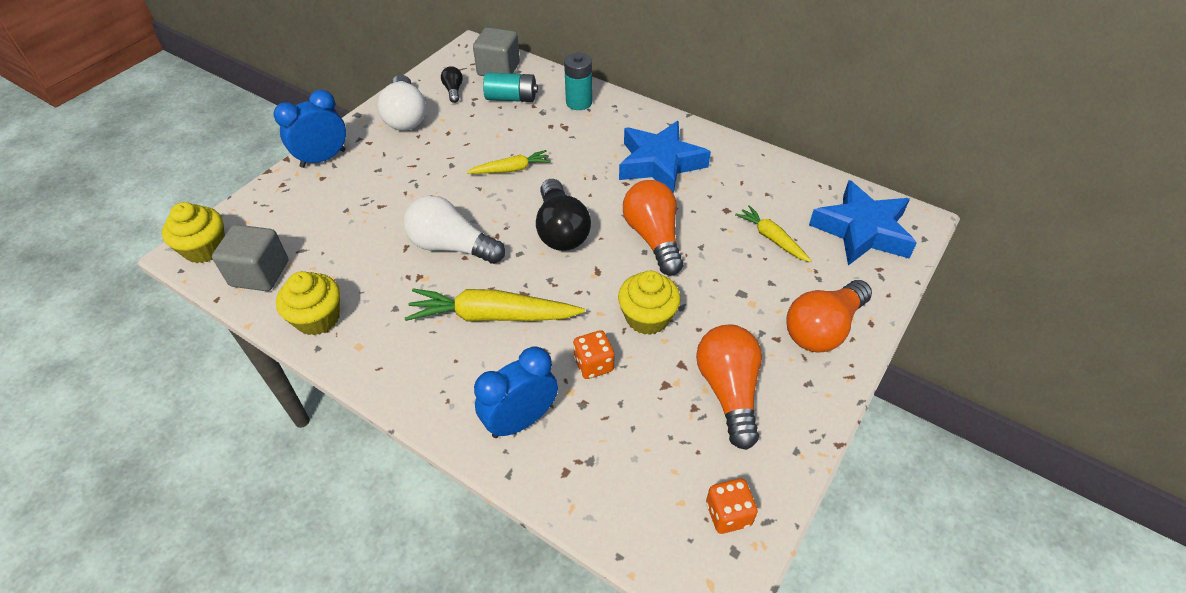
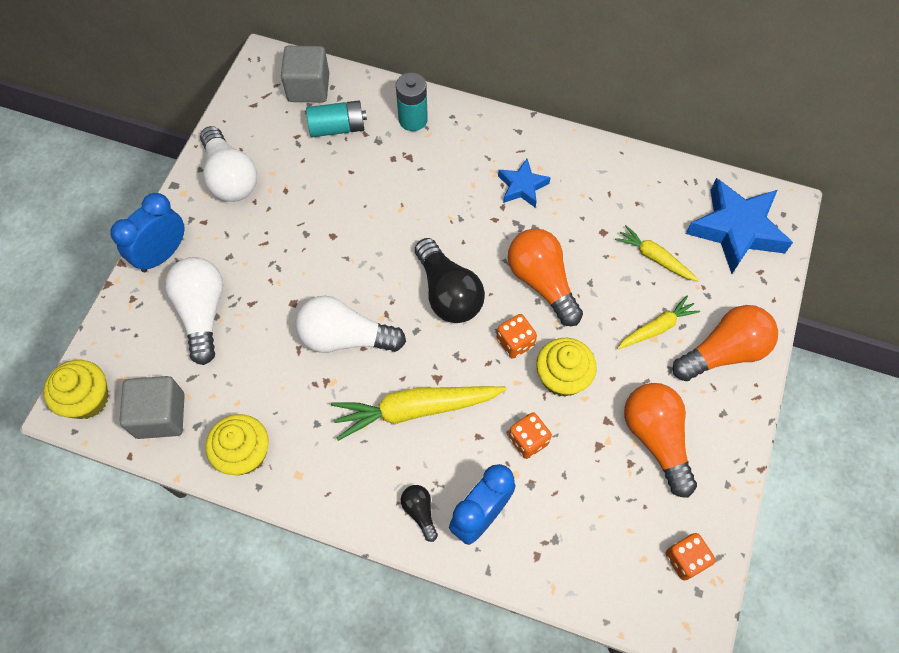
camera: 15 degrees left, 15 degrees up
(335, 205) = (202, 313): none -> white light bulb
(453, 90) = (269, 129): black light bulb -> black light bulb (420, 512)
(511, 169) = (371, 226): yellow carrot -> yellow carrot (656, 328)
(610, 280) = (515, 342): none -> orange dice
(660, 164) = (522, 186): blue star -> blue star, size x0.54
(823, 329) = (723, 352): orange light bulb -> orange light bulb turned 150 degrees counterclockwise

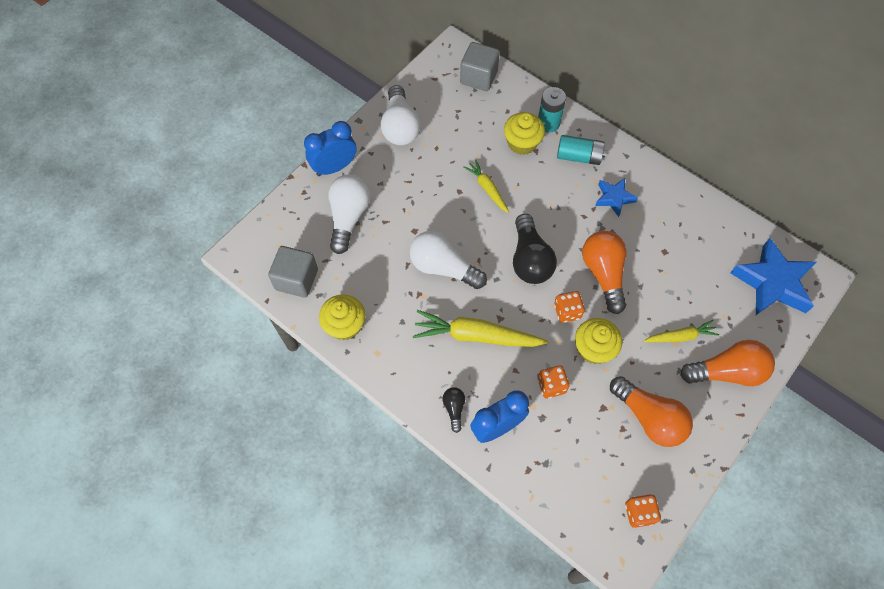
camera: 20 degrees right, 0 degrees up
(87, 399) = (251, 252): yellow cupcake -> yellow cupcake (522, 143)
(337, 128) = (490, 113): turquoise battery -> turquoise battery (579, 157)
(654, 258) = (698, 283): yellow carrot -> yellow carrot (487, 189)
(656, 439) = (649, 418): orange light bulb -> orange light bulb turned 135 degrees clockwise

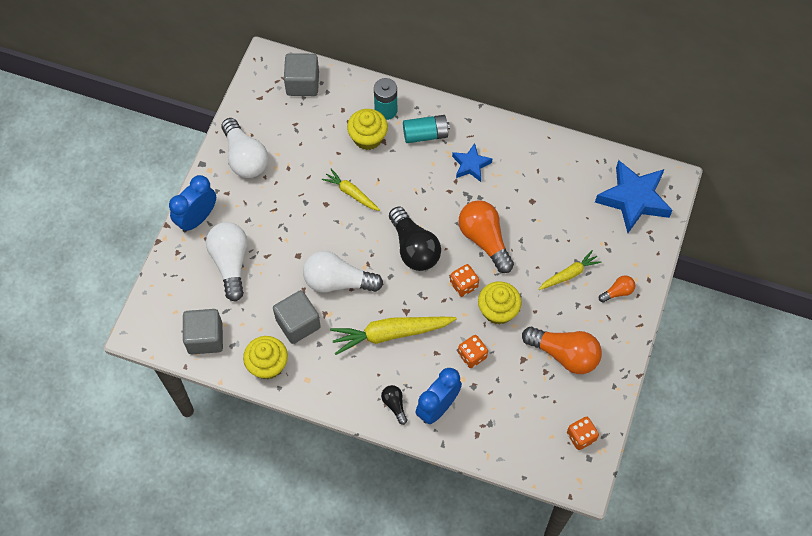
camera: 20 degrees left, 0 degrees up
(389, 295) = (298, 323): none -> grey cube
(727, 372) = (617, 292): orange light bulb -> orange light bulb, size x0.49

